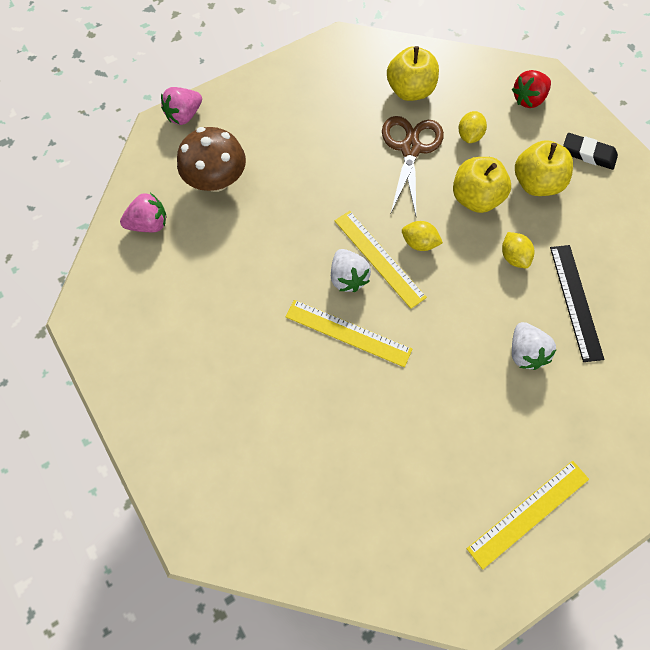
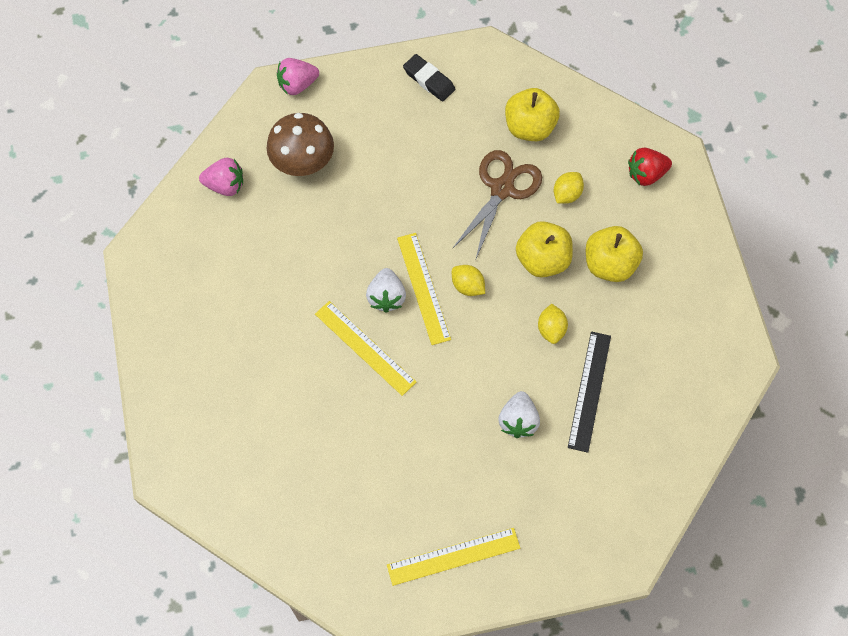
camera: 20 degrees right, 0 degrees up
(588, 154) = (678, 251): black eraser -> black eraser (429, 80)

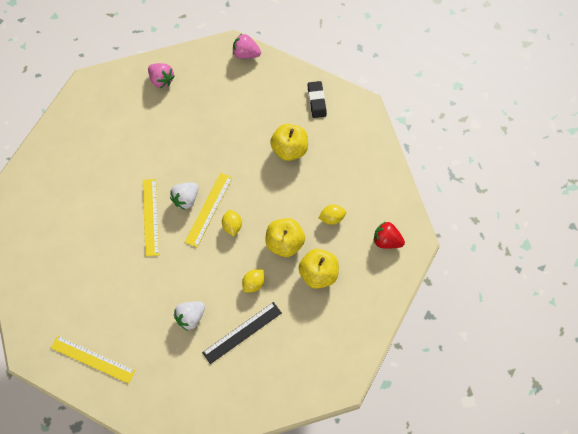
camera: 40 degrees right, 0 degrees up
(303, 161) = (211, 96): brown mushroom -> none
(502, 189) = (299, 188): brown scissors -> none
(529, 127) = (346, 166): yellow apple -> yellow apple (289, 149)

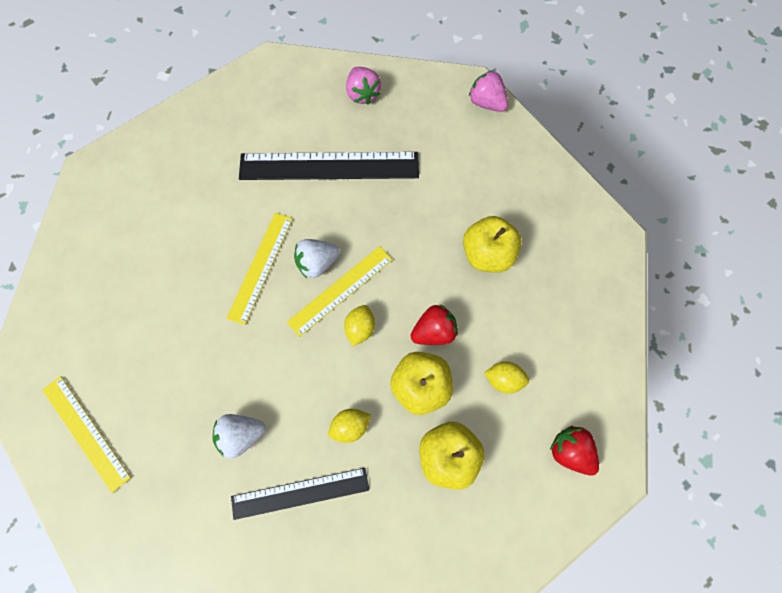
camera: 25 degrees right, 5 degrees up
(163, 136) = (329, 166): none -> black ruler
(278, 208) = (434, 331): none -> red strawberry
(316, 101) = (554, 202): black eraser -> none

